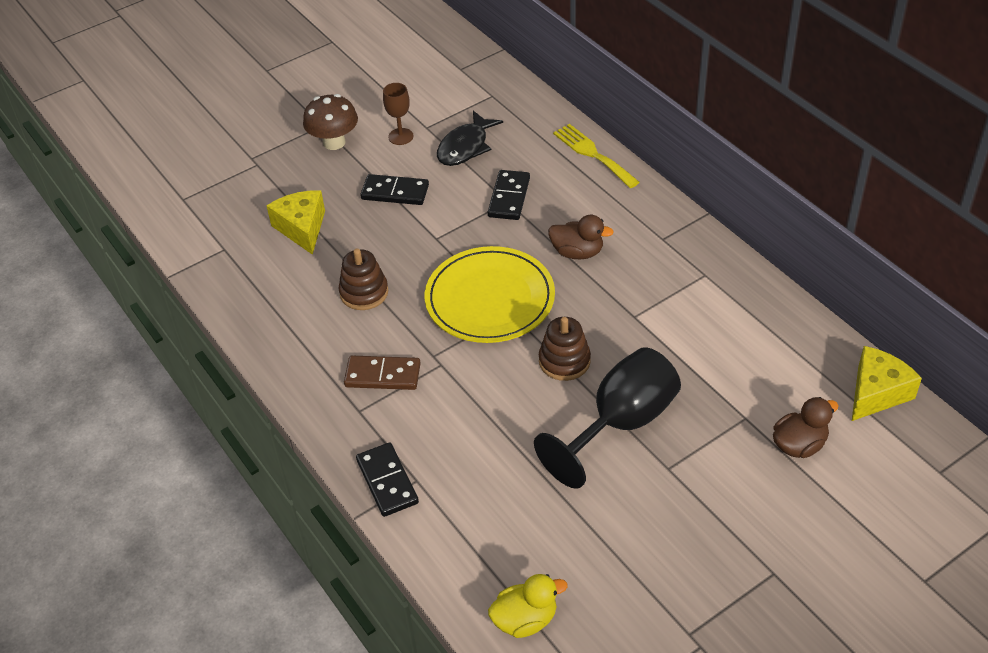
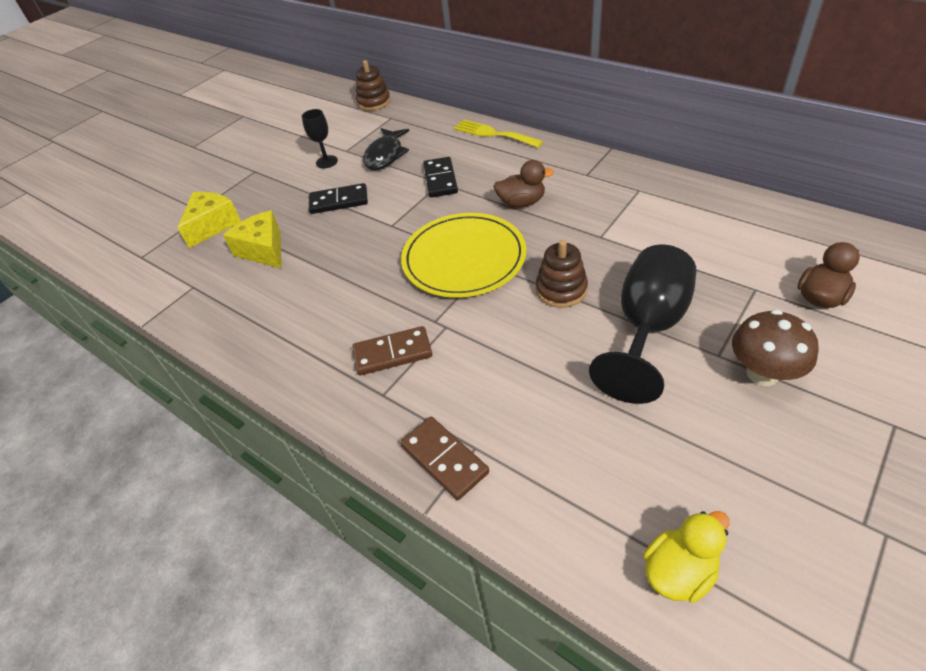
camera: 15 degrees left, 0 degrees up
(334, 142) = (270, 180): brown mushroom -> brown mushroom (762, 373)
(364, 292) = (343, 286): brown stacking toy -> brown stacking toy (374, 102)
(387, 481) = (444, 459): black domino -> brown domino
(400, 136) = (327, 162): brown goblet -> black goblet
(876, 393) = (849, 236): yellow cheese -> yellow cheese (212, 225)

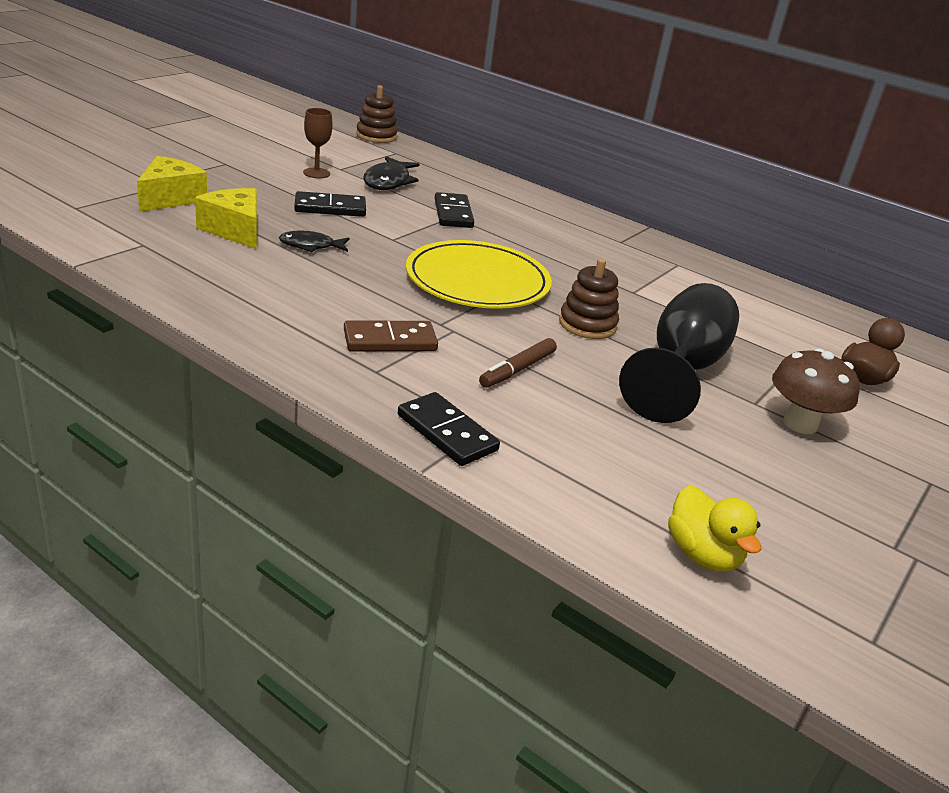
camera: 10 degrees left, 15 degrees down
(324, 252) = (311, 246): none -> black fish
(327, 162) = (316, 173): black goblet -> brown goblet
(444, 459) = (446, 433): brown domino -> black domino
(493, 134) = (517, 189): yellow fork -> none
(502, 363) = (517, 370): none -> brown marker
(521, 203) = (546, 249): brown duck -> none
(679, 571) = (702, 554): yellow duck -> yellow duck turned 105 degrees clockwise

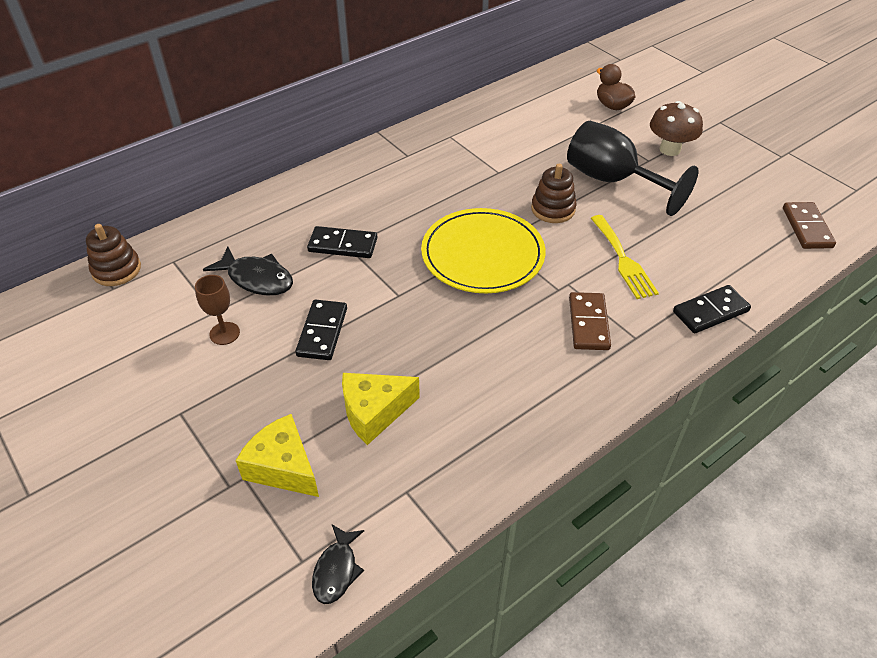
camera: 70 degrees left, 15 degrees up
(311, 246) = (413, 355): black fish -> black fish (336, 570)
(517, 370) = (623, 260): brown marker -> yellow fork
(702, 554) = (807, 228): yellow duck -> brown domino

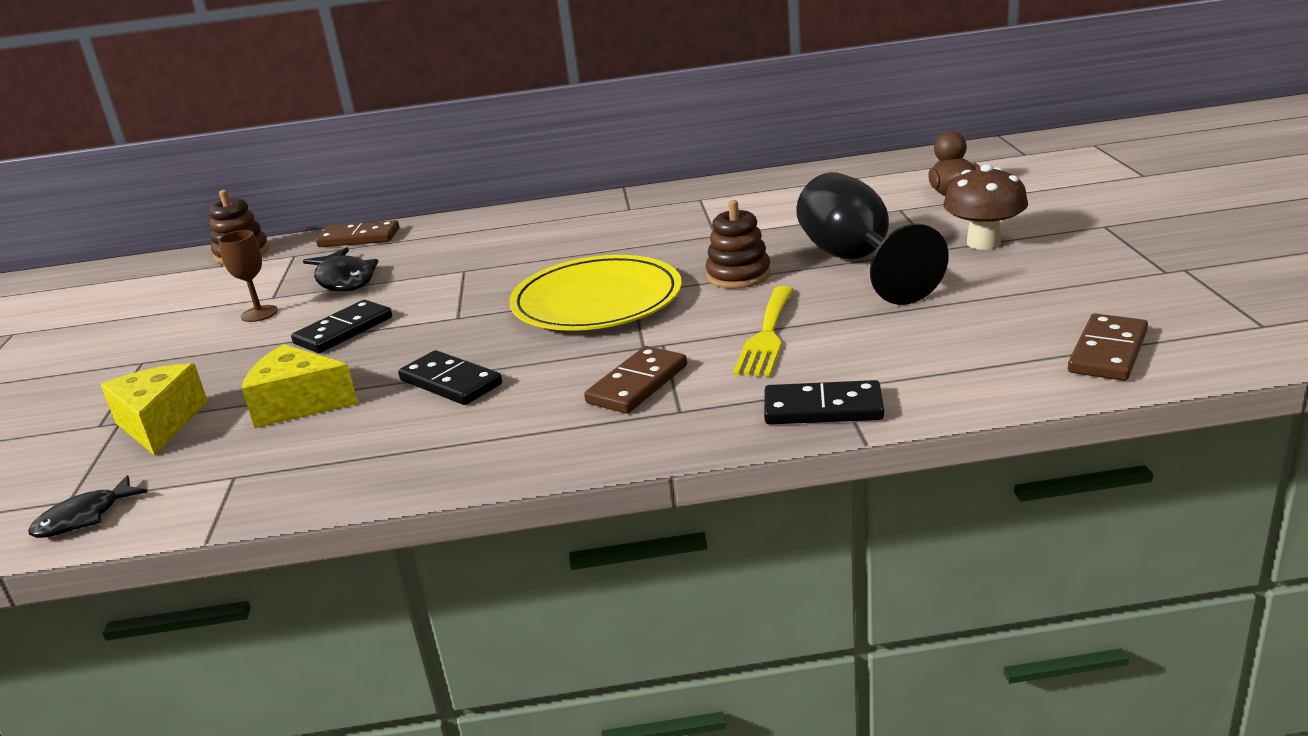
camera: 35 degrees right, 20 degrees down
(212, 229) = (359, 238): none -> brown domino
(343, 245) = (460, 268): black domino -> black domino (451, 382)

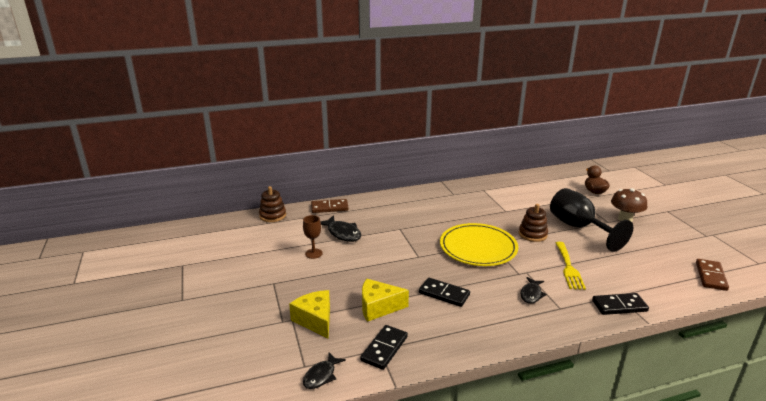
camera: 15 degrees left, 0 degrees up
(343, 330) = (366, 264): black domino -> black domino (384, 348)
(637, 384) = (531, 294): brown domino -> black fish

